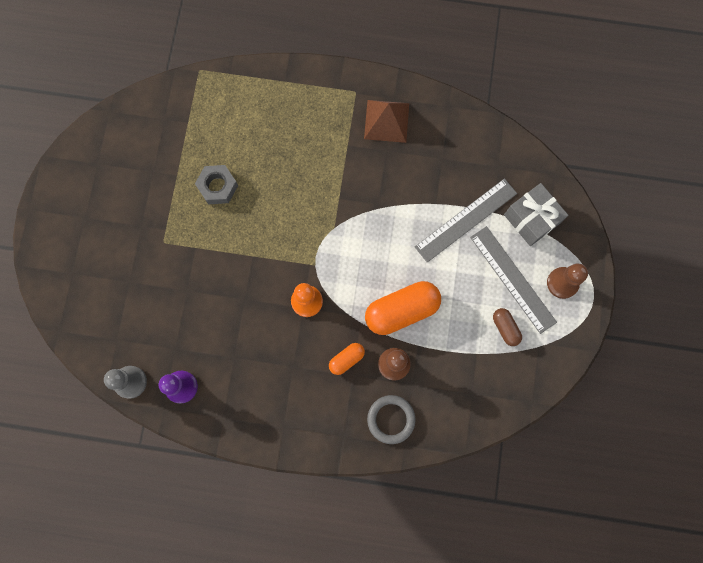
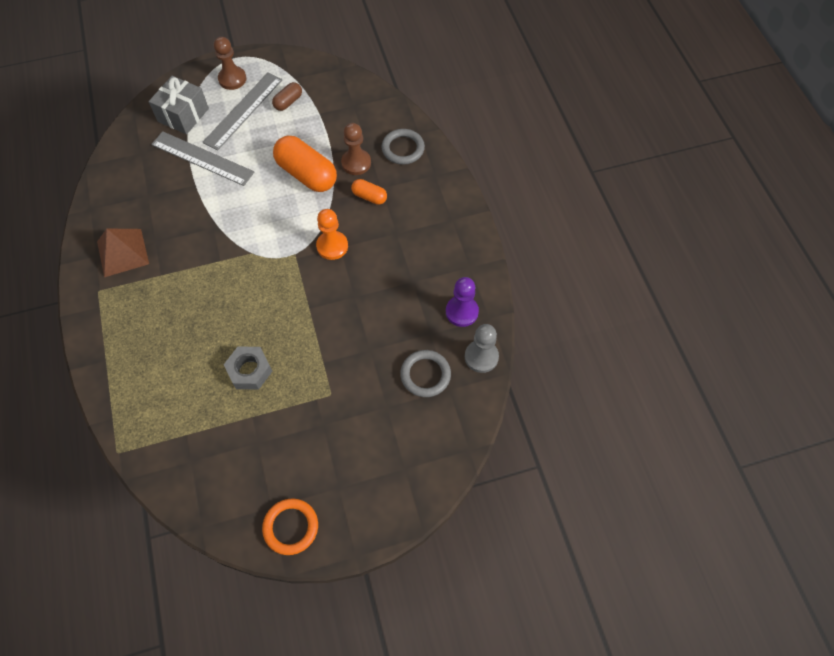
camera: 115 degrees left, 15 degrees down
(74, 172) = (291, 527): none -> orange ring
(139, 326) = (425, 375): none -> grey ring

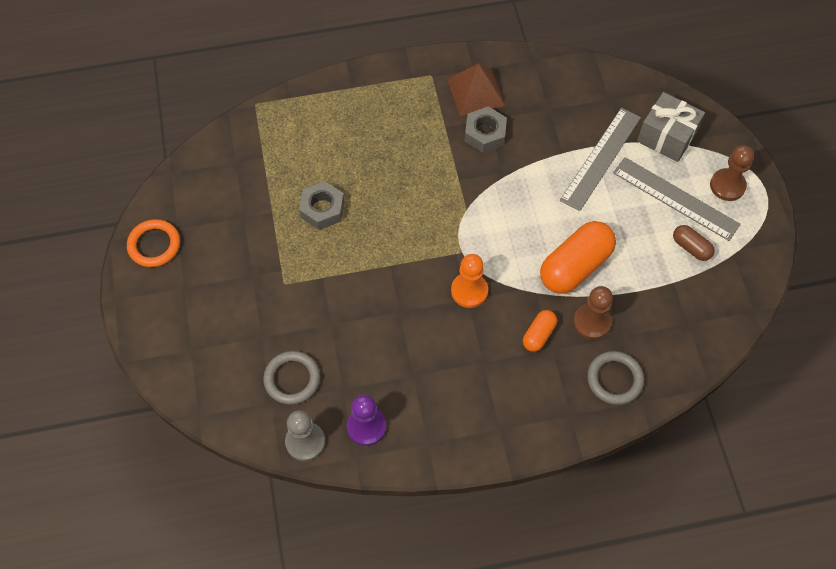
camera: 95 degrees right, 0 degrees up
(171, 243) = (485, 134): none -> grey nut

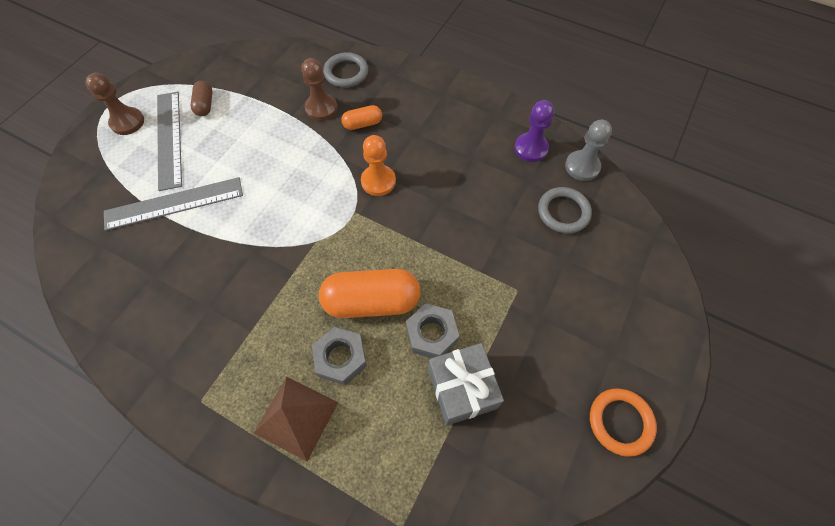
camera: 140 degrees left, 0 degrees up
(475, 92) = (186, 344): brown pyramid -> brown pyramid (296, 417)
(485, 134) = (228, 295): grey nut -> grey nut (341, 358)
(575, 266) = (289, 145): orange capsule -> orange capsule (371, 301)
(666, 137) = (110, 183): grey gift -> grey gift (462, 389)

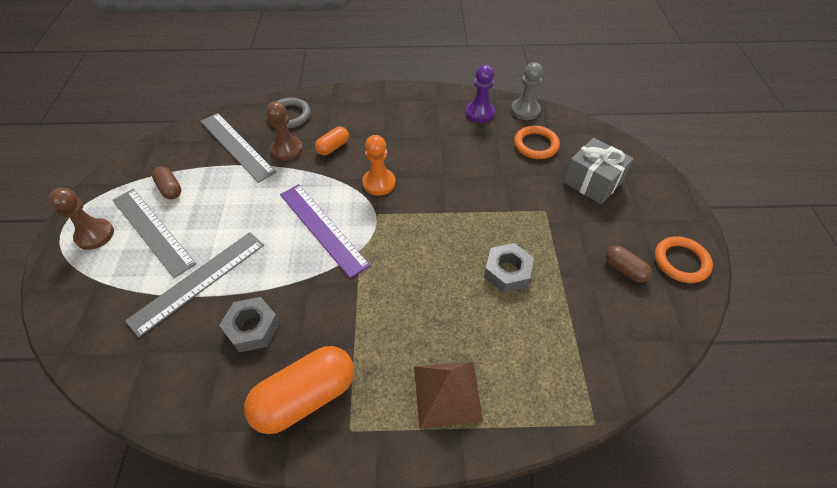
camera: 30 degrees left, 10 degrees down
(282, 85) = (237, 146): none -> grey ruler
(300, 203) = (323, 228): none -> purple ruler
(341, 358) = (449, 327): grey nut -> grey nut (252, 328)
(371, 301) = (442, 272): orange capsule -> orange capsule (305, 397)
(462, 389) = (560, 298): grey gift -> grey gift (592, 182)
(551, 396) = (624, 269): none -> brown capsule
(563, 212) = (536, 145): grey ring -> orange ring

